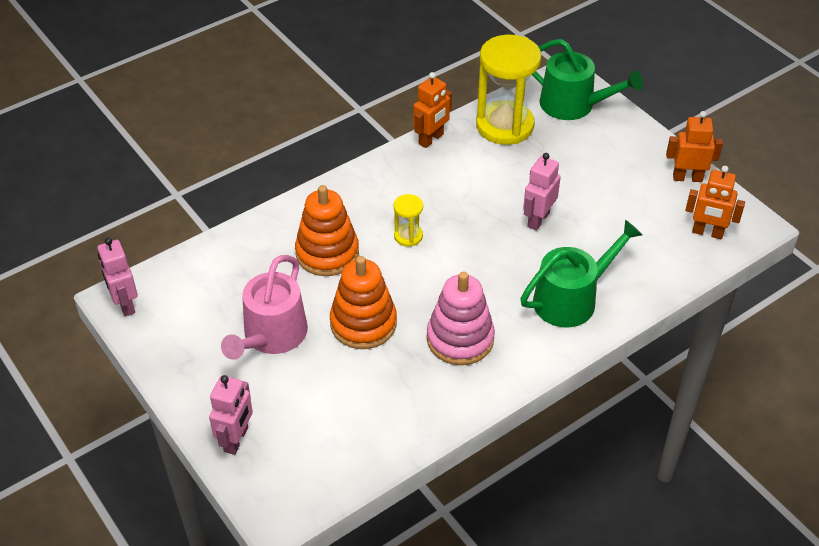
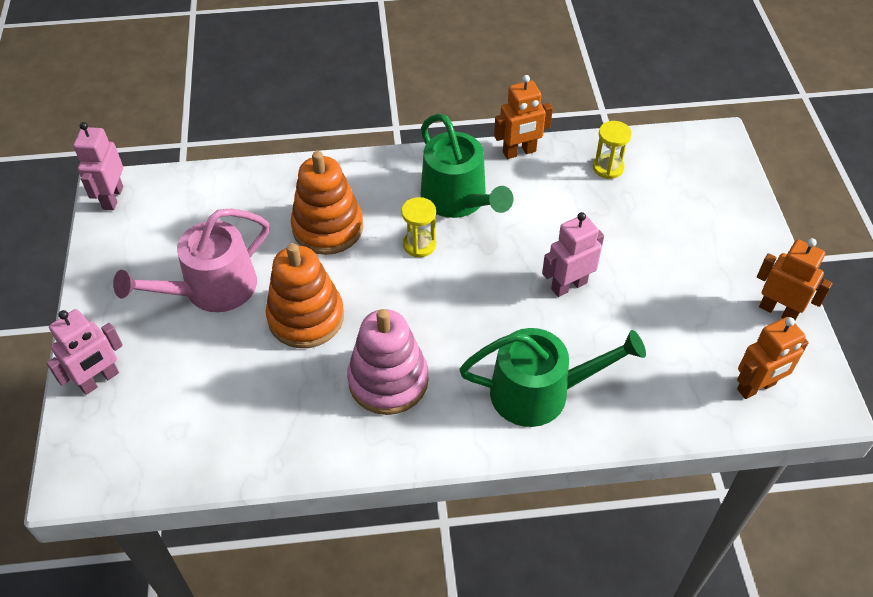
camera: 30 degrees right, 5 degrees up
(504, 126) = (608, 168): yellow hourglass -> yellow hourglass, size x0.46
(573, 105) = (701, 174): green watering can -> green watering can (458, 199)
(707, 233) = (756, 387): orange robot -> orange robot turned 75 degrees counterclockwise

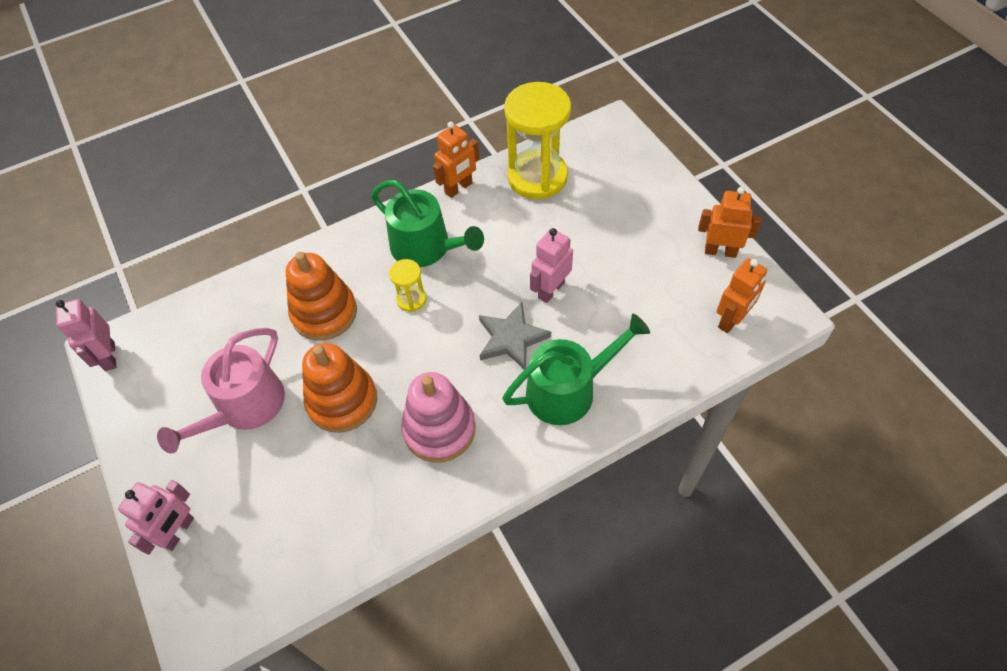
camera: 20 degrees left, 5 degrees up
(504, 319) = (511, 339): none -> grey star
(608, 168) = (537, 177): yellow hourglass -> yellow hourglass, size x2.19

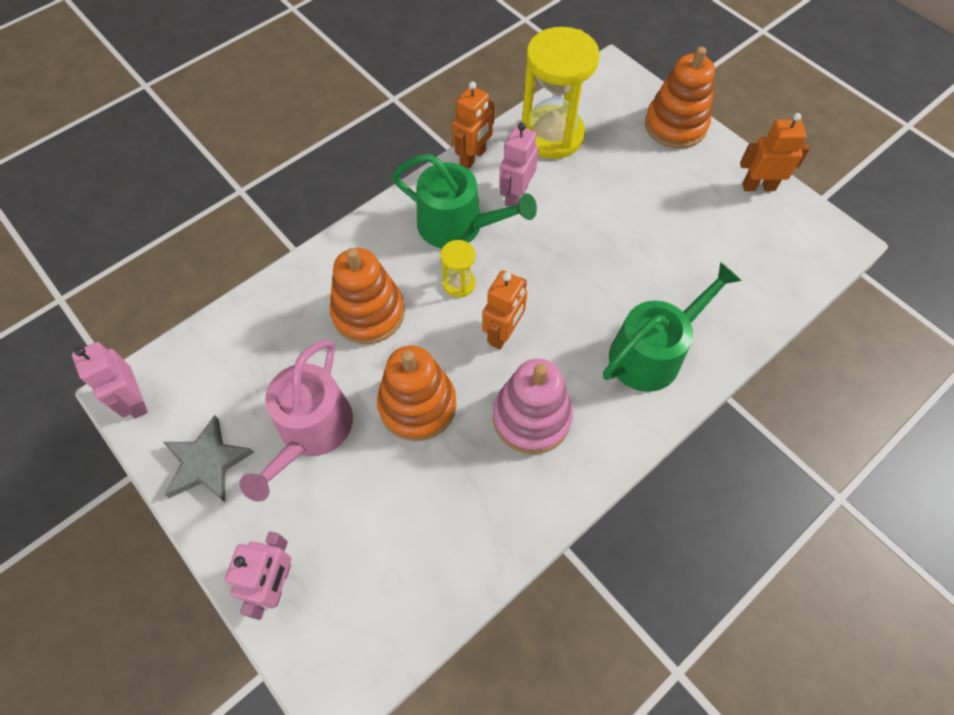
camera: 15 degrees left, 5 degrees up
(511, 339) = (577, 308): grey star -> grey star (207, 463)
(551, 290) = (602, 251): pink robot -> pink robot (515, 195)
(657, 183) = (675, 125): none -> orange stacking toy
(731, 320) = (790, 255): orange robot -> orange robot (503, 334)

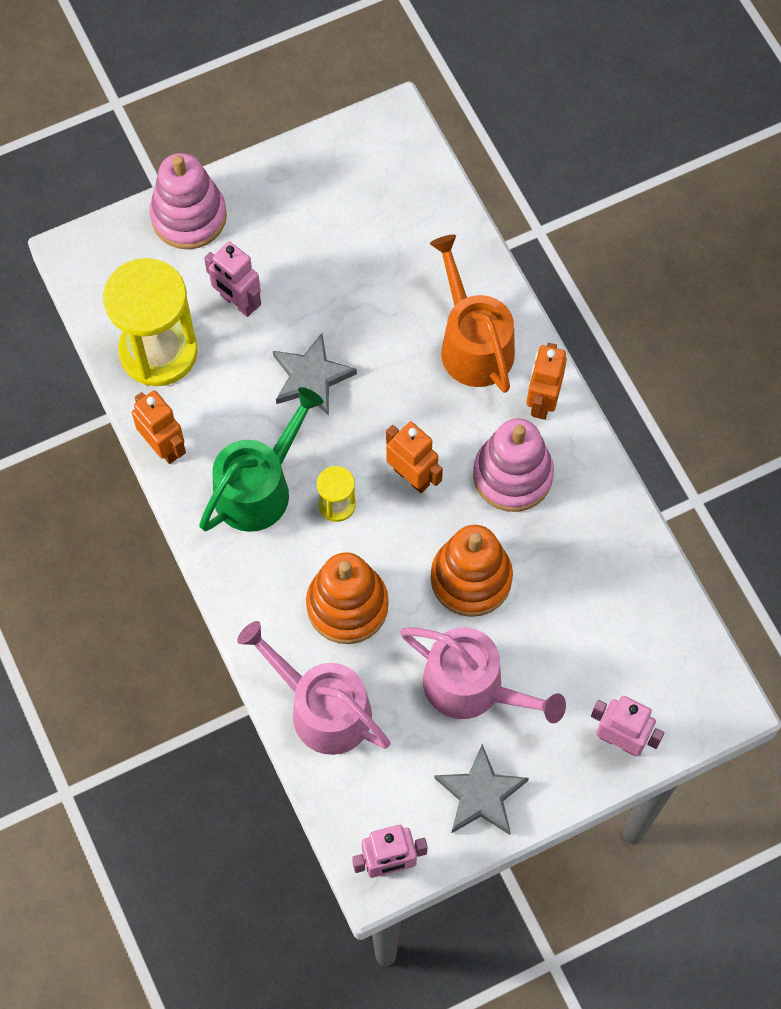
camera: 75 degrees left, 5 degrees up
(271, 316) = (322, 708): none -> pink watering can
(515, 195) = (235, 415): pink robot -> pink robot (237, 302)
(569, 238) = (311, 377): none -> grey star
(652, 353) = (473, 344): green watering can -> orange watering can
(675, 125) = (189, 216): orange stacking toy -> pink stacking toy
(758, 186) = (302, 168): orange robot -> orange robot (542, 401)

